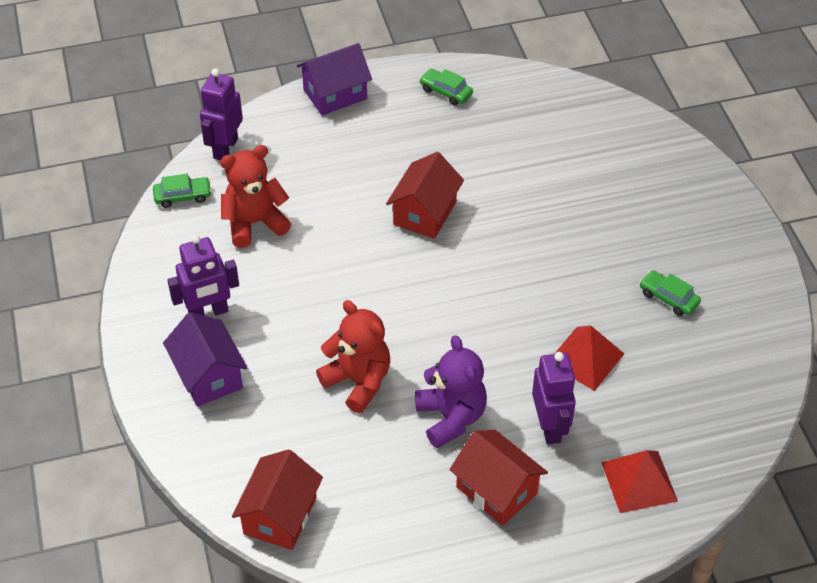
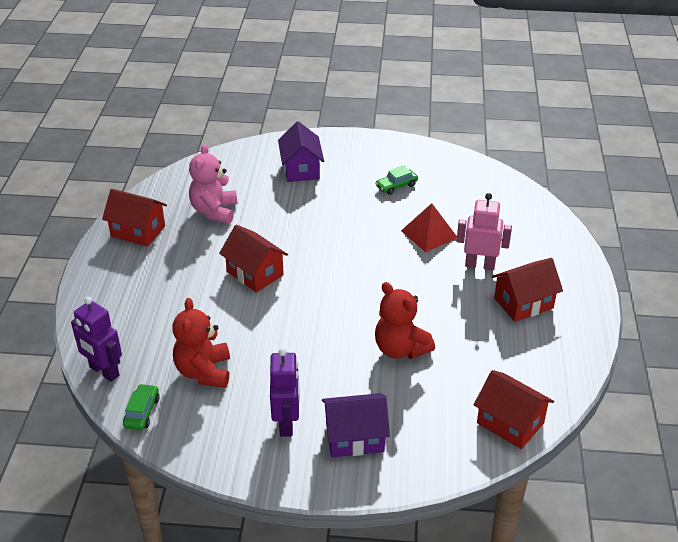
camera: 70 degrees left, 10 degrees down
(335, 94) = (92, 290): purple house -> purple house (301, 169)
(358, 381) = (400, 349): red teddy bear -> red teddy bear turned 105 degrees counterclockwise
(446, 92) = (138, 231): green car -> red house
(451, 418) = (453, 309): purple teddy bear -> none
(515, 141) = (214, 211): none -> pink teddy bear
(550, 427) = (480, 265): purple robot -> pink robot
(639, 481) = (537, 239): red pyramid -> none

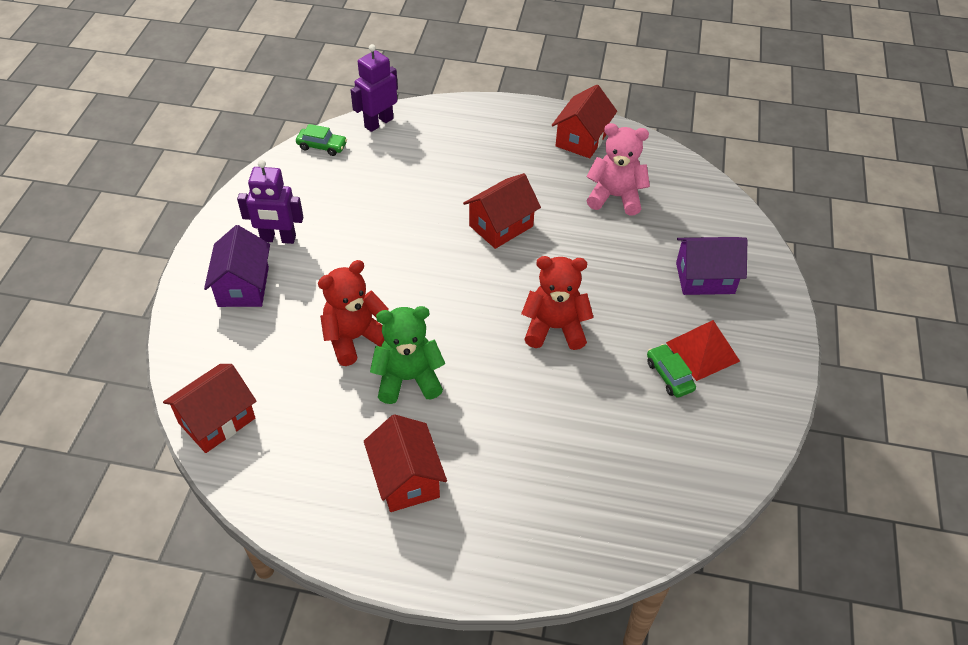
camera: 95 degrees right, 10 degrees up
(204, 372) = (361, 185): red teddy bear -> red teddy bear (554, 328)
(429, 234) = (560, 397): red pyramid -> red pyramid (702, 351)
(434, 312) = (408, 379): none -> green teddy bear
(480, 265) = (489, 444): pink robot -> none

